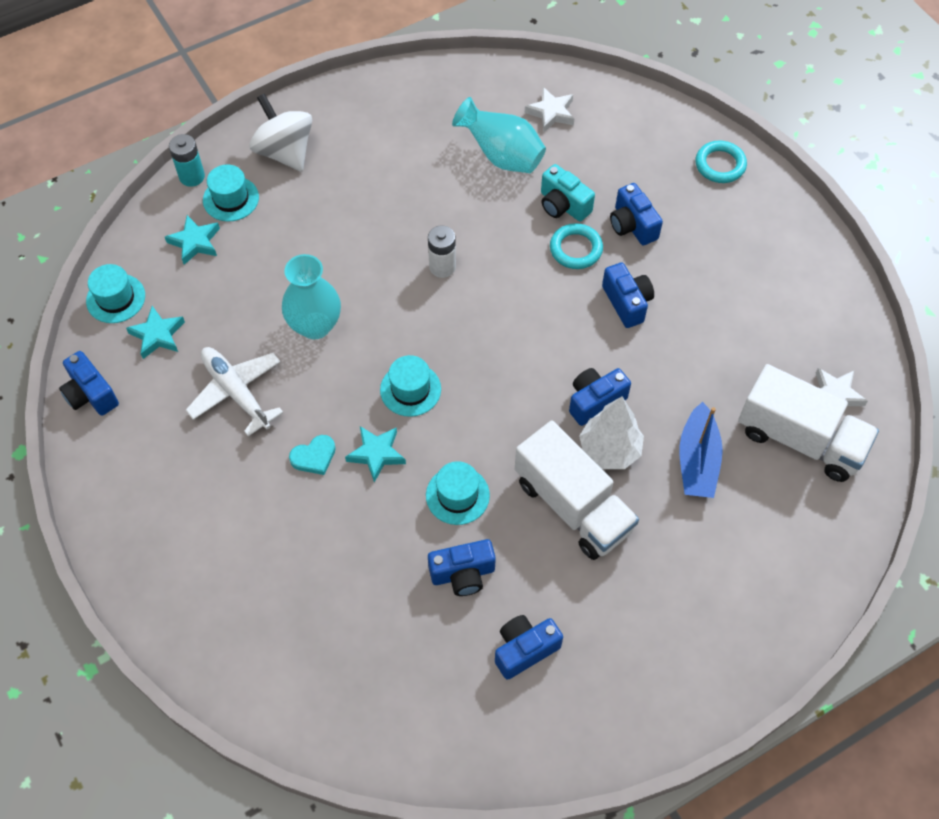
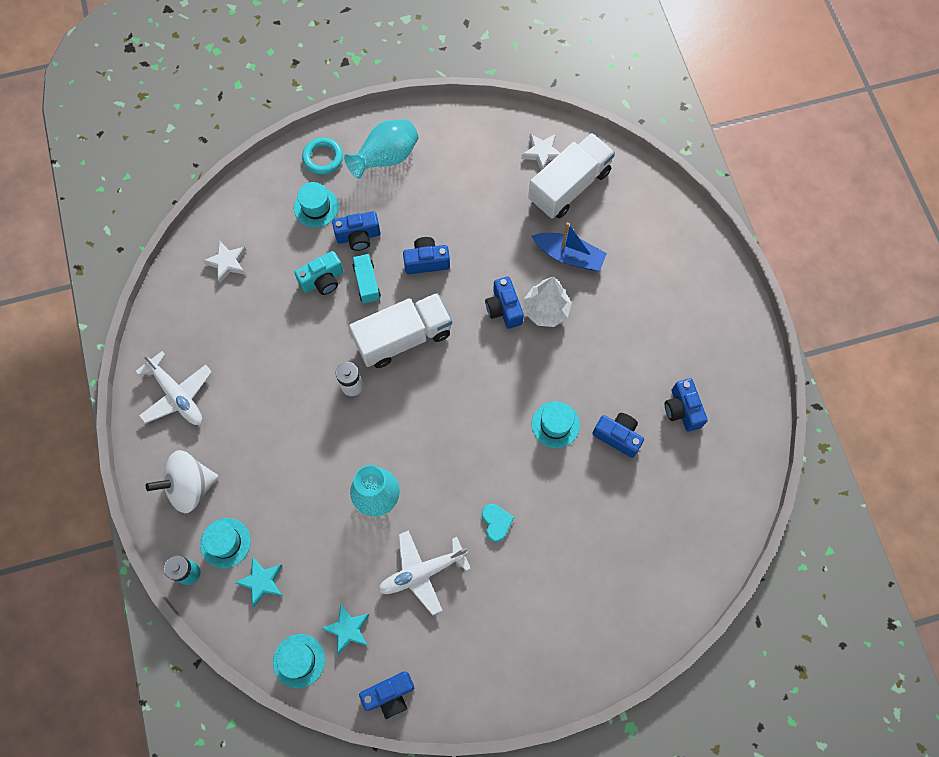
camera: 75 degrees left, 10 degrees up
(376, 454) = (506, 475): turquoise star -> none
(383, 112) = (177, 395): none -> white plane
(410, 389) = (457, 437): turquoise hat -> turquoise hat (316, 207)
(463, 574) = (617, 436): blue camera -> blue camera turned 60 degrees counterclockwise
(501, 156) = (258, 312): turquoise vase -> turquoise vase (386, 158)
(573, 505) = (583, 348): white truck -> white truck (403, 338)
(576, 249) = (367, 283): turquoise ring -> turquoise truck

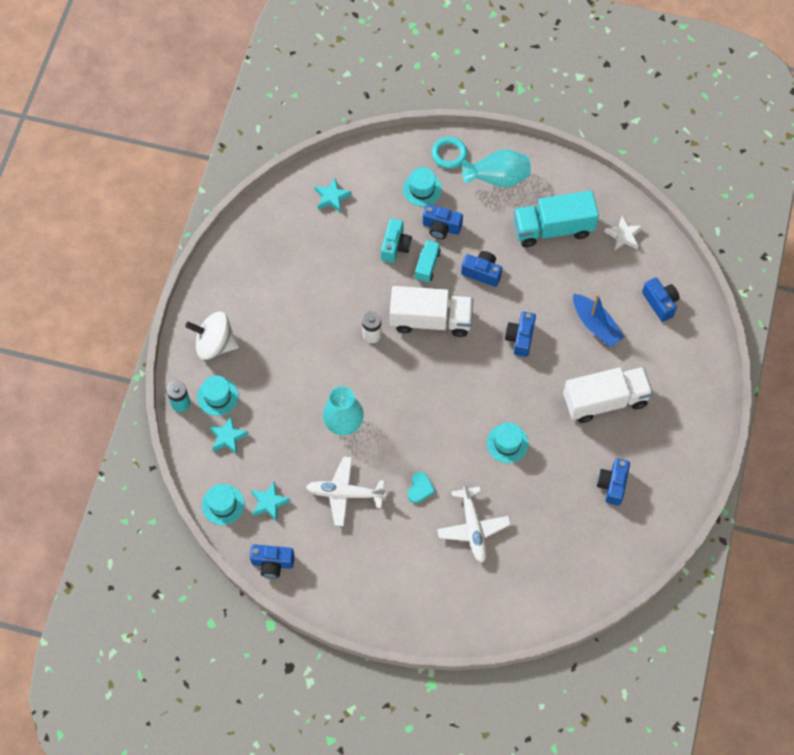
camera: 30 degrees right, 5 degrees down
(177, 395) = (242, 274): white plane -> white plane (473, 527)
(227, 263) = (332, 197): white star -> turquoise star
(322, 280) = (395, 246): turquoise camera -> turquoise camera turned 75 degrees counterclockwise
(470, 181) = (553, 228): none -> turquoise truck
(546, 310) = (552, 356): white tree -> none
(569, 186) = (629, 272): white truck -> white truck (605, 401)
(617, 436) = (549, 477): blue camera -> blue camera (660, 303)

